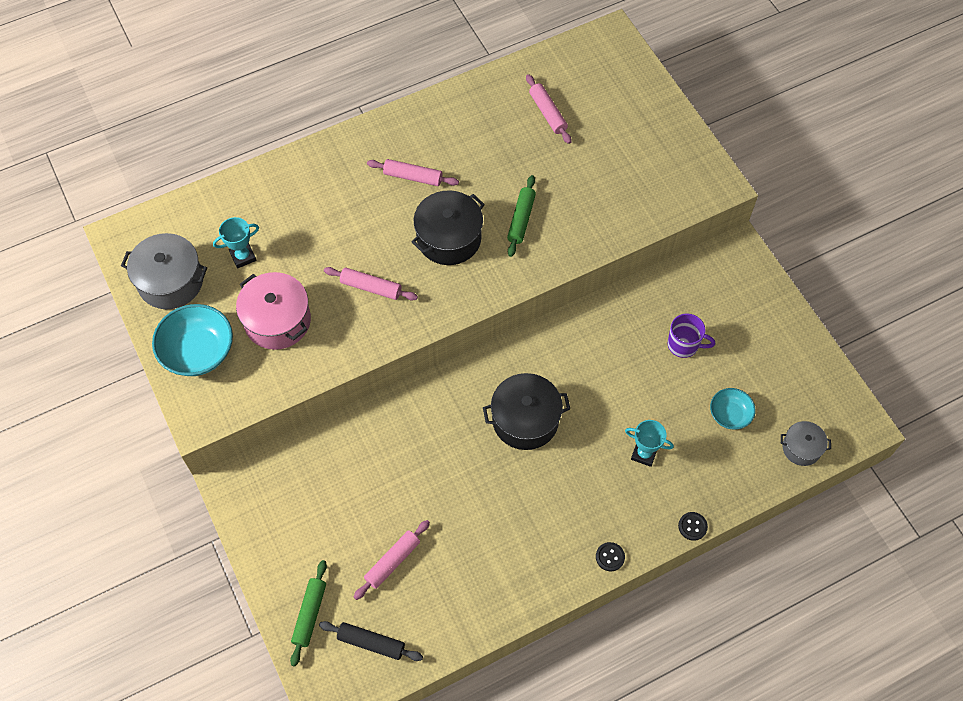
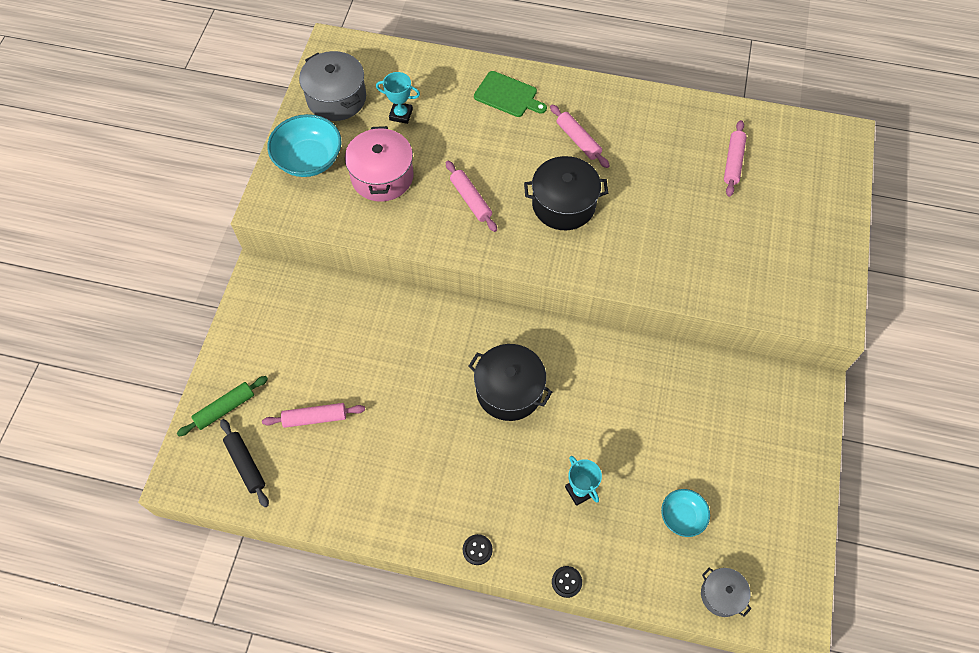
camera: 40 degrees right, 0 degrees up
(320, 178) = (508, 95): none -> green cutting board
(521, 219) = (634, 229): green rolling pin -> none
(684, 345) = (693, 430): purple mug -> none

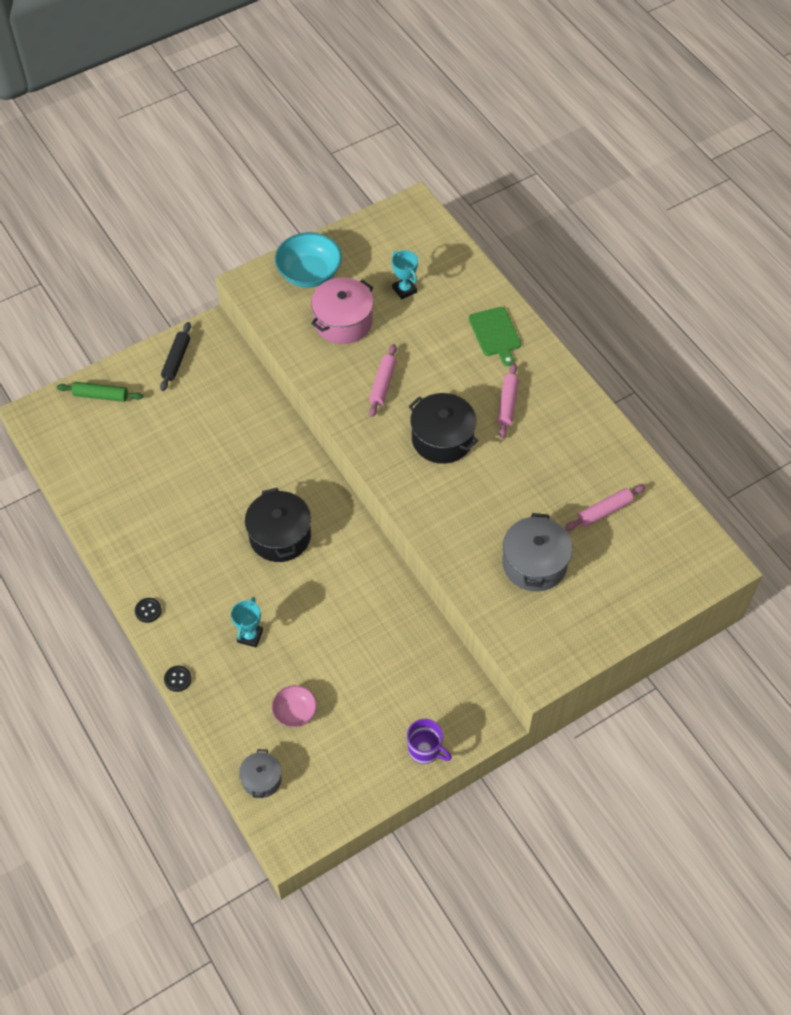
camera: 45 degrees right, 5 degrees down
(246, 464) = (76, 439): black rolling pin -> black rolling pin (176, 360)
(315, 418) = (144, 447): pink rolling pin -> none
(336, 98) = (374, 245): grey pot -> grey pot (534, 564)
(682, 516) = (295, 712): turquoise bowl -> pink bowl
(800, 451) = (425, 750): none -> purple mug

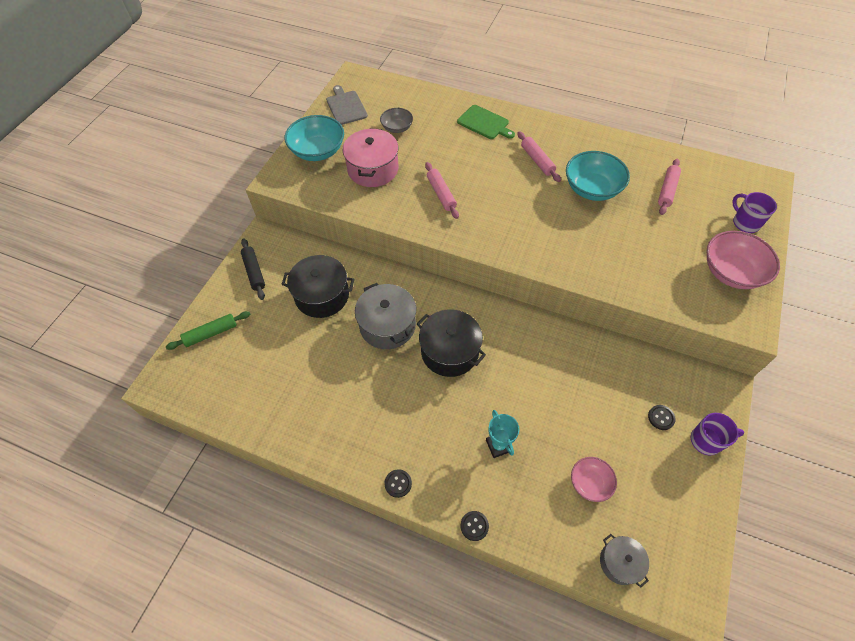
camera: 35 degrees left, 0 degrees up
(376, 238) = (346, 106): none -> grey cutting board
(404, 290) = (397, 128): turquoise trophy -> grey bowl
(406, 707) = (661, 418): none -> black button
(442, 439) = (518, 206): black pot -> black pot (322, 295)
(531, 464) = (592, 189): none -> turquoise bowl
(534, 564) = (663, 250): grey pot -> grey pot (387, 325)
(576, 622) = (731, 272): none -> pink bowl
(645, 589) = (745, 223): none -> purple mug

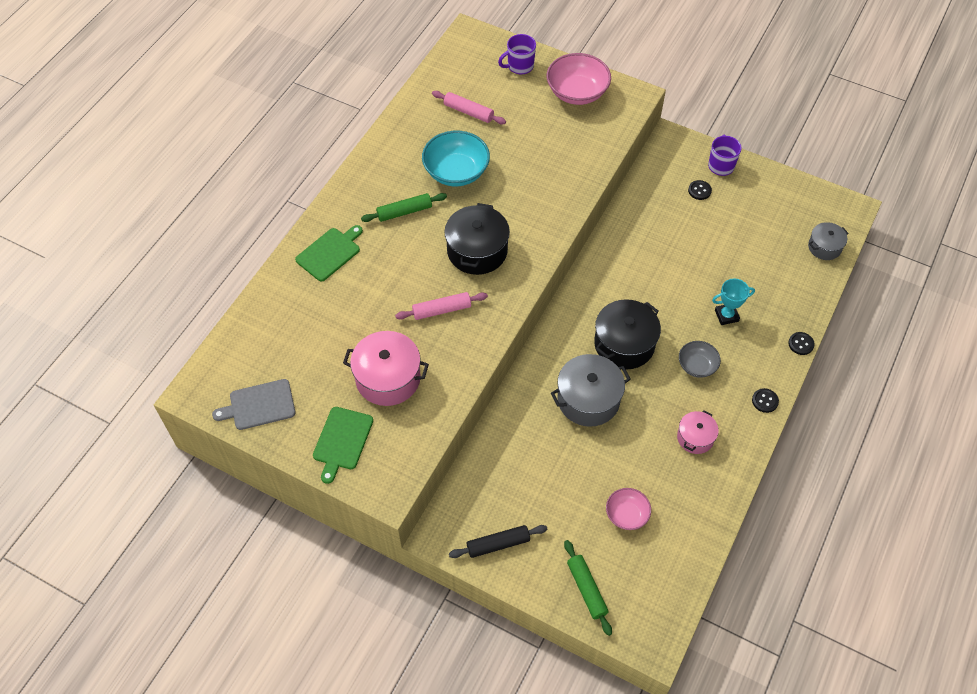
camera: 85 degrees left, 0 degrees up
(318, 151) = (342, 441): turquoise bowl -> green cutting board
(322, 295) = (542, 465): black pot -> black pot (477, 251)
(352, 415) = (695, 437): none -> pink pot
(397, 128) = (317, 347): grey bowl -> grey bowl (697, 366)
(537, 160) = (404, 212): pink rolling pin -> green rolling pin
(590, 483) = (760, 253): pink bowl -> pink bowl (626, 514)

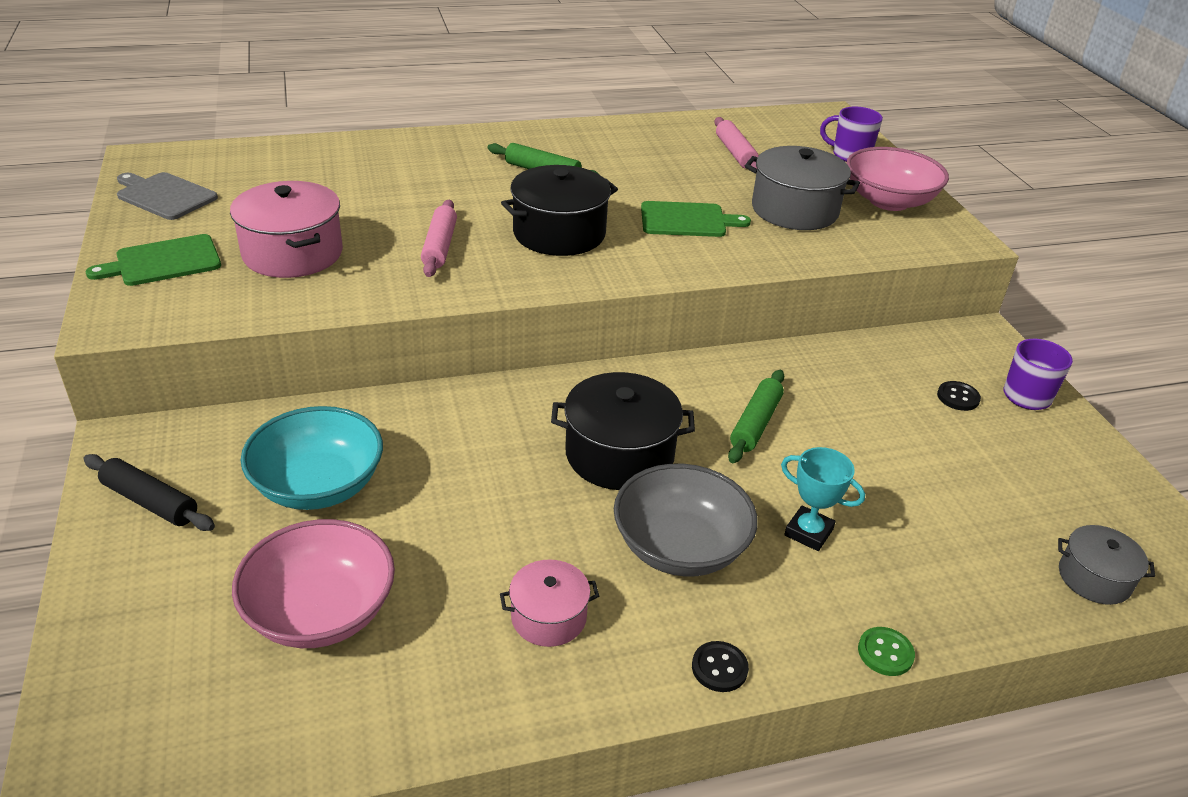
camera: 45 degrees right, 20 degrees down
(330, 253) = (424, 155): green cutting board -> green cutting board (687, 220)
(442, 310) = (440, 246): pink rolling pin -> pink rolling pin turned 60 degrees clockwise
(456, 172) = (645, 177): turquoise bowl -> turquoise bowl (318, 485)
(586, 589) = (134, 639): green rolling pin -> green rolling pin (755, 423)
(588, 399) = (486, 466): grey pot -> grey pot (794, 210)
(626, 514) = (321, 612): pink bowl -> pink bowl, size x1.72
(697, 366) = (680, 547): grey bowl -> grey bowl, size x1.72
(801, 344) = (885, 653): black button -> green button

